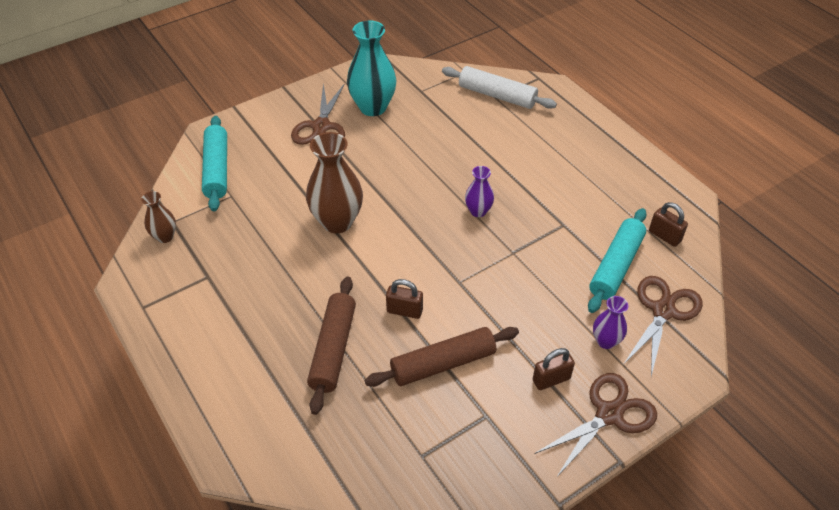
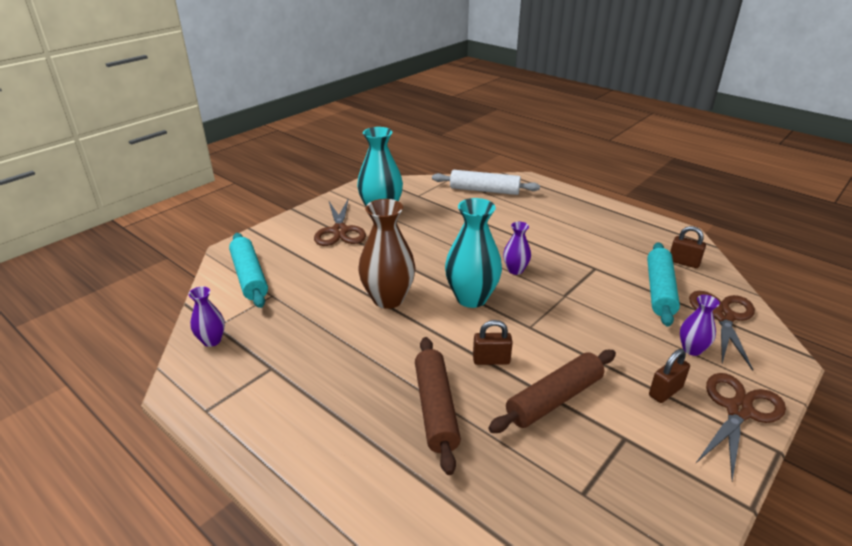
camera: 15 degrees left, 15 degrees down
(165, 236) = (212, 340): brown vase -> purple vase
(418, 237) = (471, 298): none -> turquoise vase

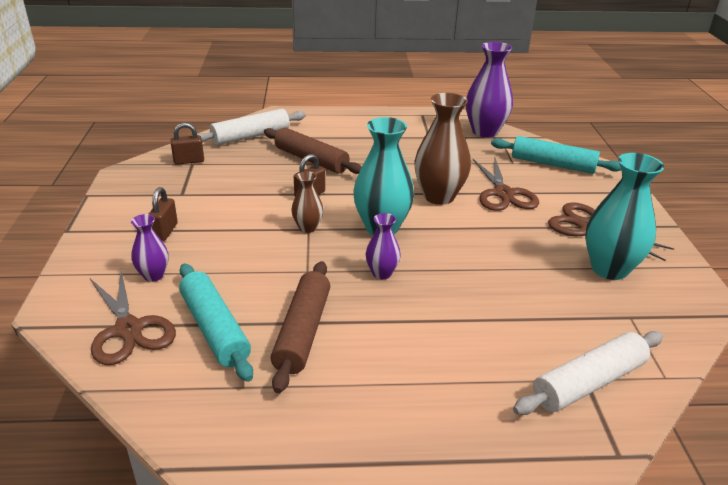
camera: 135 degrees right, 0 degrees up
(212, 340) = (485, 132): purple vase -> purple vase, size x1.89
(459, 510) = (251, 136): none -> white rolling pin
(529, 327) = (307, 228): none -> brown vase
(554, 399) = (244, 193): brown rolling pin -> brown rolling pin (303, 332)
(683, 262) = (204, 396): brown padlock -> brown padlock (189, 161)
(738, 411) = (100, 243): brown scissors -> brown scissors (503, 194)

